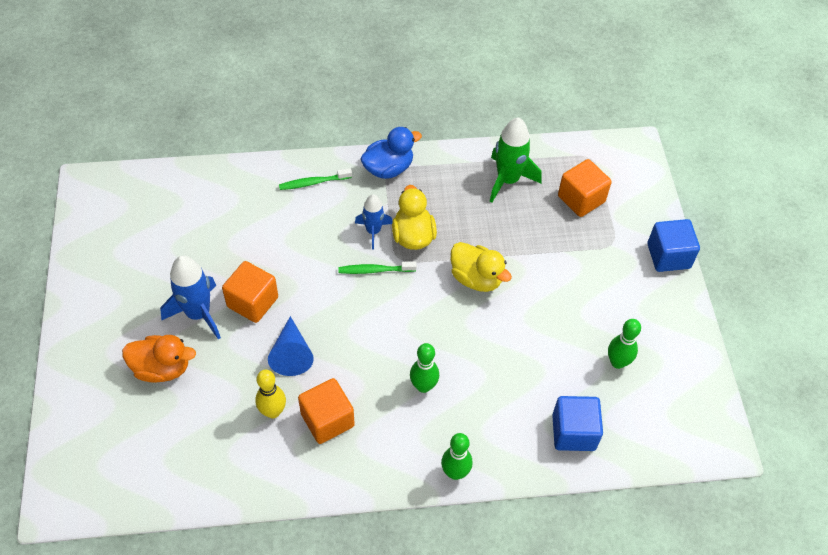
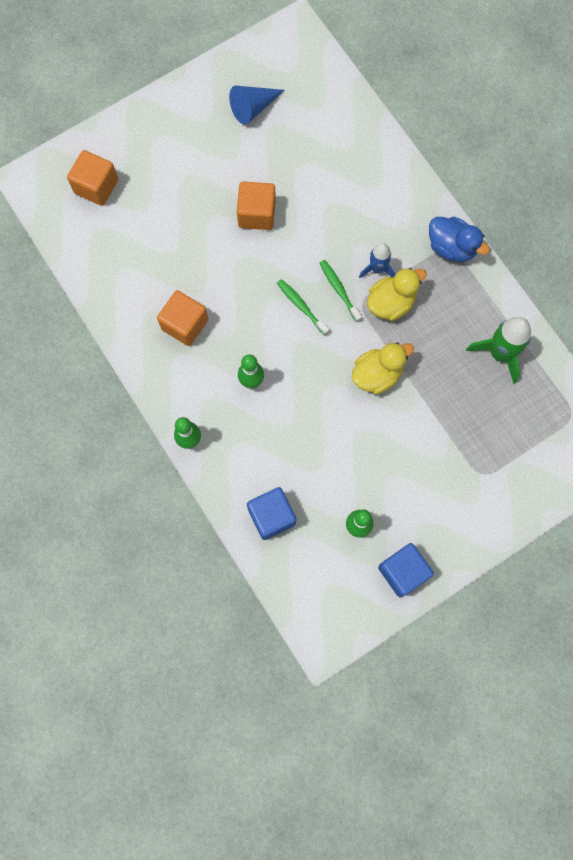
camera: 65 degrees right, 20 degrees up
(162, 368) = (165, 184): orange duck -> none
(198, 314) = (224, 181): blue rocket -> none
(273, 411) = (171, 282): yellow bowling pin -> none
(291, 354) = (227, 268): blue cone -> blue cone (253, 108)
(313, 182) = (399, 195): green toothbrush -> green toothbrush (301, 306)
(476, 278) = (377, 374): yellow duck -> yellow duck turned 135 degrees counterclockwise
(581, 199) = (516, 426): orange cube -> orange cube (96, 186)
(668, 256) = (496, 529): blue cube -> blue cube (403, 571)

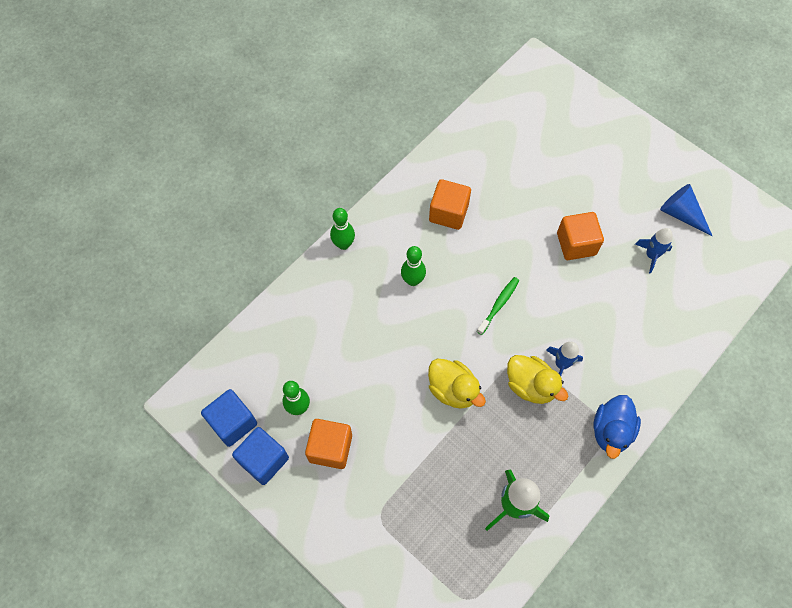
camera: 75 degrees right, 10 degrees down
(96, 186) = (551, 112): orange cube -> orange cube (330, 448)
(272, 516) = (290, 329): blue cube -> blue cube (233, 423)
(289, 151) = (651, 255): none -> blue rocket
(339, 290) = (527, 334): green toothbrush -> none

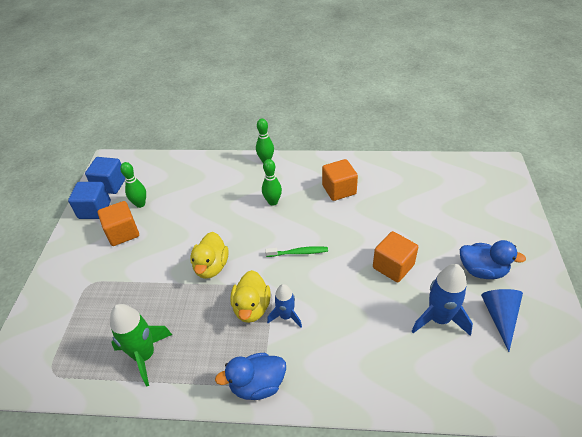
camera: 55 degrees right, 20 degrees down
(632, 186) = (482, 270): none -> blue duck
(651, 255) = (439, 319): blue rocket -> blue rocket, size x1.60

